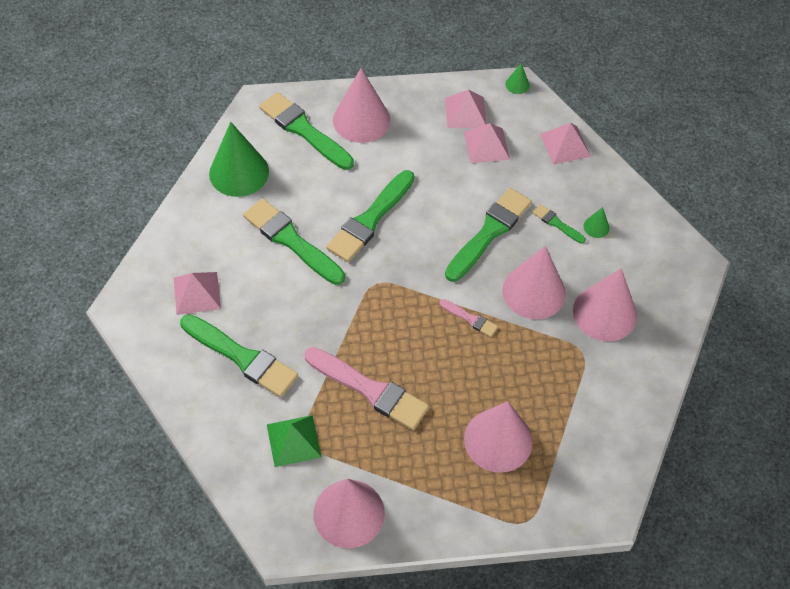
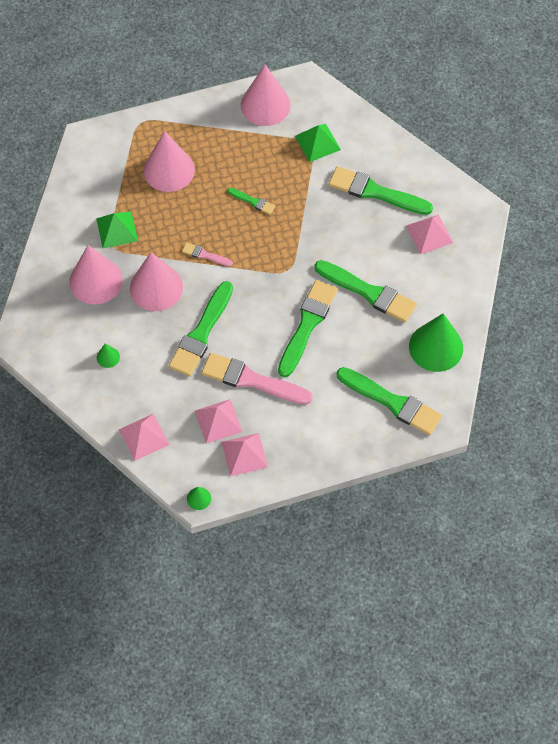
camera: 170 degrees right, 5 degrees up
(361, 120) = (342, 425): pink cone -> none
(370, 390) = (271, 187): pink brush -> pink brush (251, 380)
(556, 223) = (143, 353): green brush -> green brush (253, 201)
(574, 371) = (117, 229): none -> green pyramid

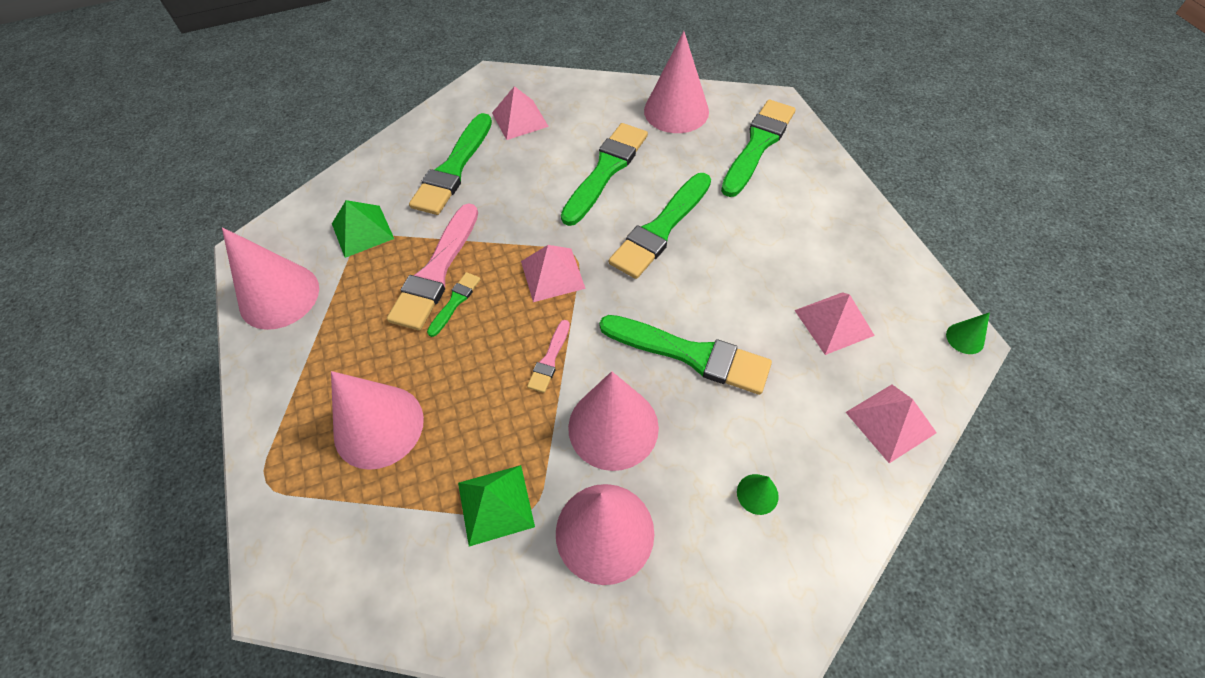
camera: 90 degrees left, 5 degrees down
(244, 454) = (876, 288): pink pyramid -> pink pyramid (552, 274)
(251, 380) = (758, 286): pink brush -> pink brush (436, 271)
(307, 325) = (660, 229): green brush -> green brush turned 75 degrees counterclockwise
(436, 347) = (676, 111): green cone -> pink cone

